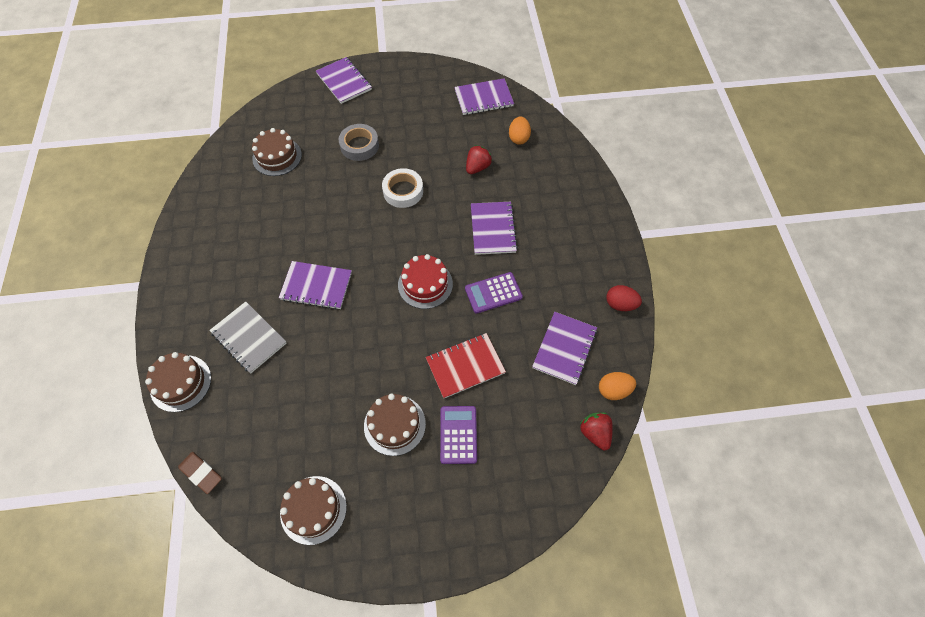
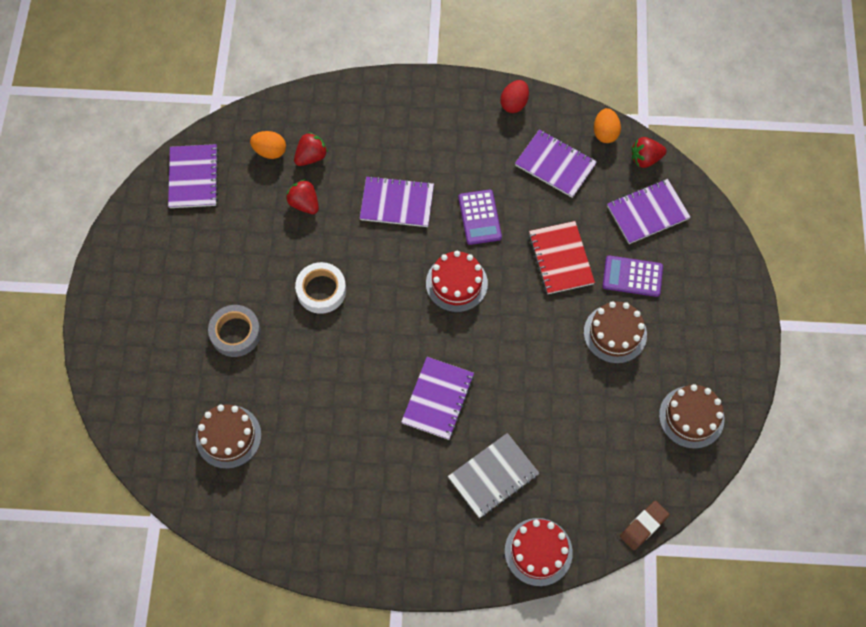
camera: 80 degrees left, 5 degrees up
(180, 383) = (538, 551): brown cake -> red cake
(344, 82) = (113, 342): purple notebook -> purple notebook (647, 212)
(521, 164) = (311, 157): none -> red strawberry

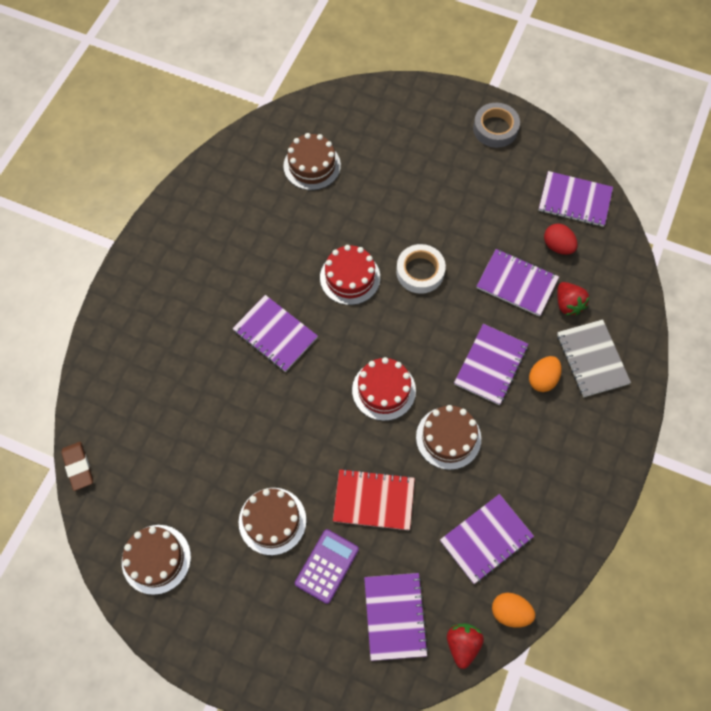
camera: 110 degrees right, 0 degrees up
(235, 333) = (404, 194): grey tape -> grey tape (495, 129)
(270, 151) = (585, 270): orange egg -> orange egg (542, 379)
(304, 203) = (517, 283): red strawberry -> purple notebook
(480, 217) = (448, 438): purple calculator -> brown cake
(493, 476) = (184, 355): grey notebook -> grey notebook (592, 359)
(514, 103) = (577, 524): red egg -> red egg (557, 246)
(538, 551) = (102, 368): red cake -> red cake (350, 277)

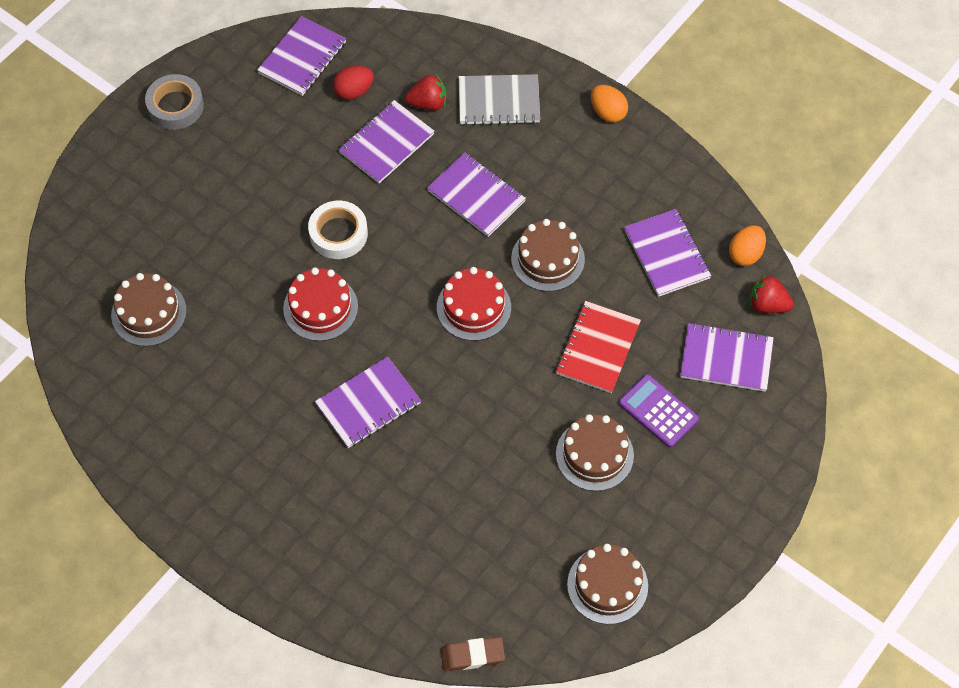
camera: 75 degrees left, 5 degrees down
(542, 379) = (507, 153): orange egg -> orange egg (608, 112)

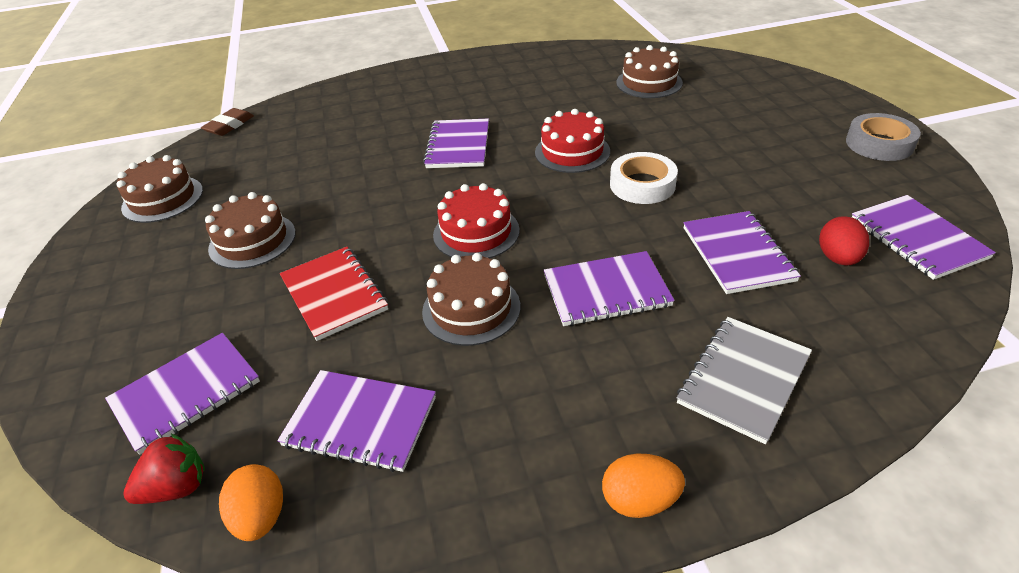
camera: 130 degrees right, 20 degrees down
(428, 103) = (781, 310): red strawberry -> none
(658, 411) = (223, 302): purple calculator -> none

